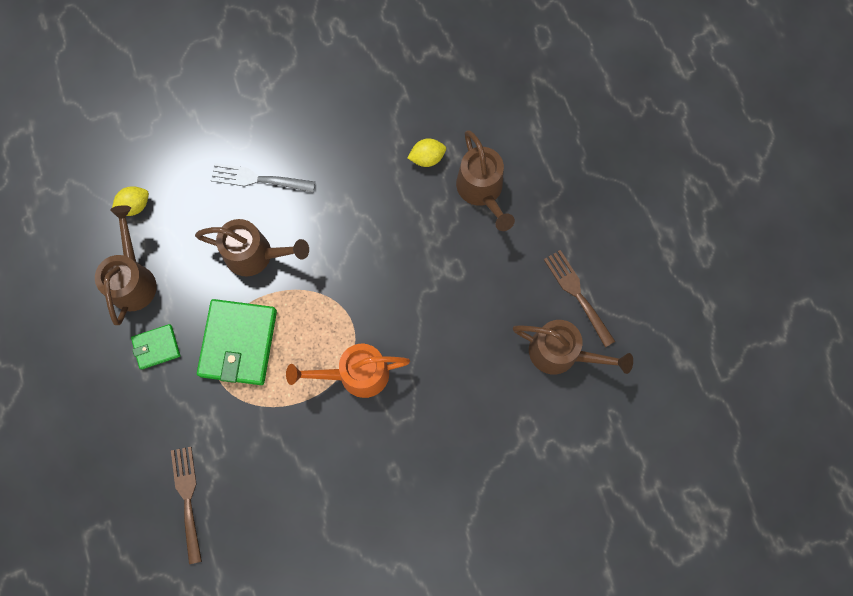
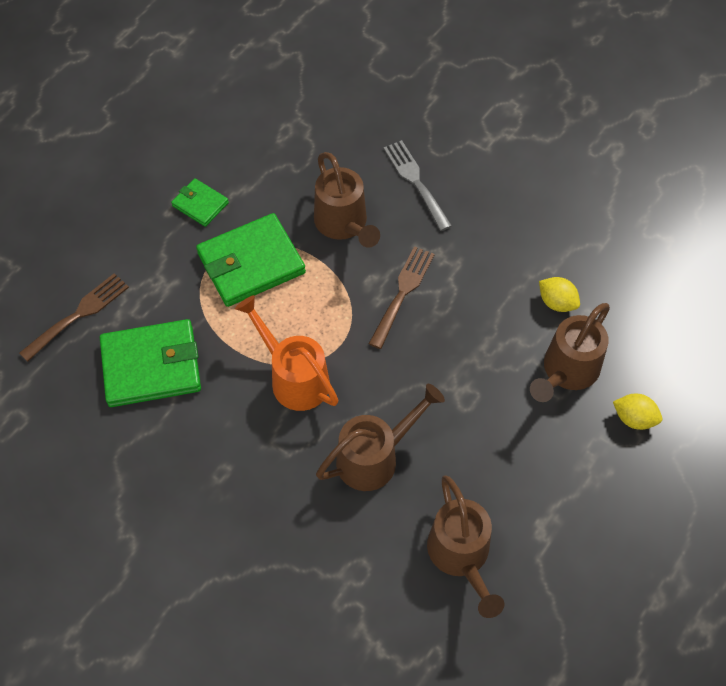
camera: 55 degrees right, 15 degrees down
(133, 279) = (248, 150): brown watering can -> brown watering can (375, 457)
(134, 206) = (314, 109): yellow lemon -> yellow lemon (634, 418)
(272, 470) = (151, 366): none -> green wallet
(577, 294) = (536, 532): brown fork -> brown fork (402, 293)

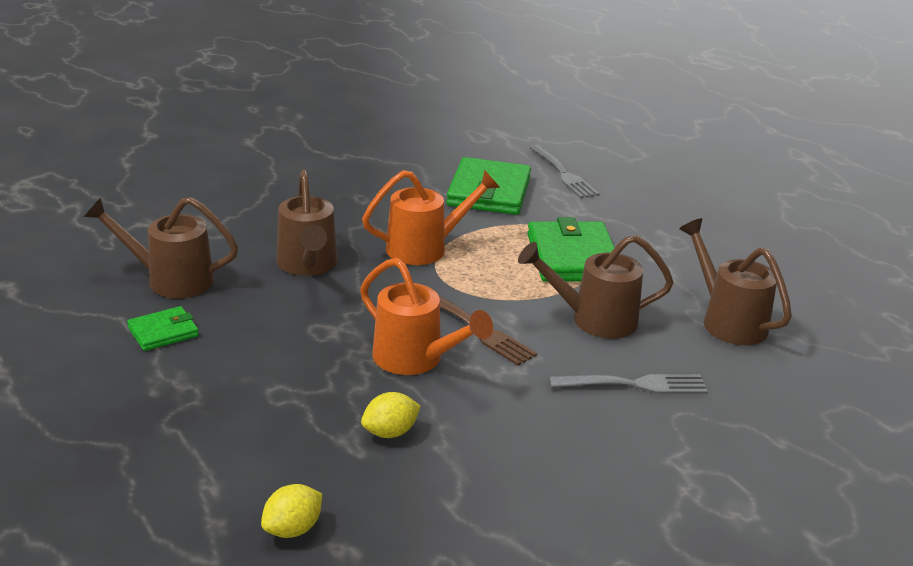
camera: 110 degrees right, 30 degrees down
(78, 315) = (564, 174): brown fork -> grey fork
(200, 204) = (663, 248): green wallet -> green wallet (163, 332)
(466, 320) = (415, 360): none -> orange watering can
(566, 372) = (294, 406): brown watering can -> brown watering can (727, 320)
(634, 418) = (193, 433): yellow lemon -> yellow lemon (292, 529)

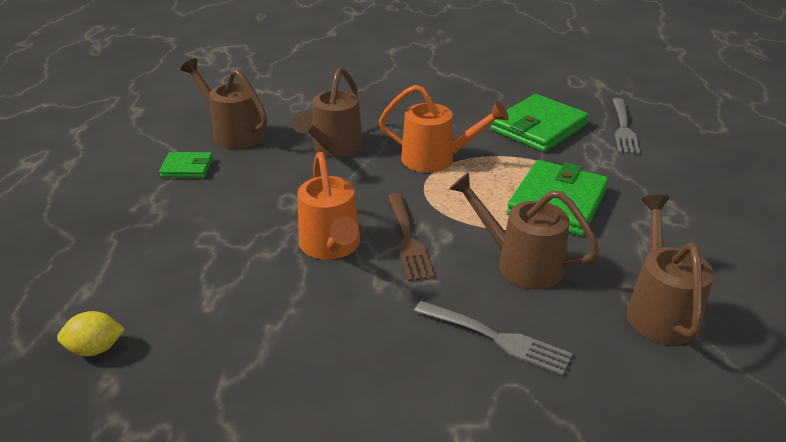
camera: 35 degrees right, 5 degrees up
(390, 432) = (247, 299): yellow lemon -> none

